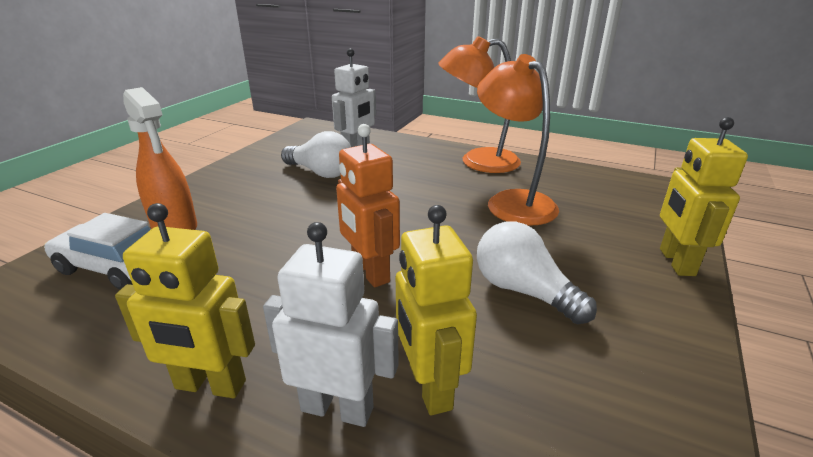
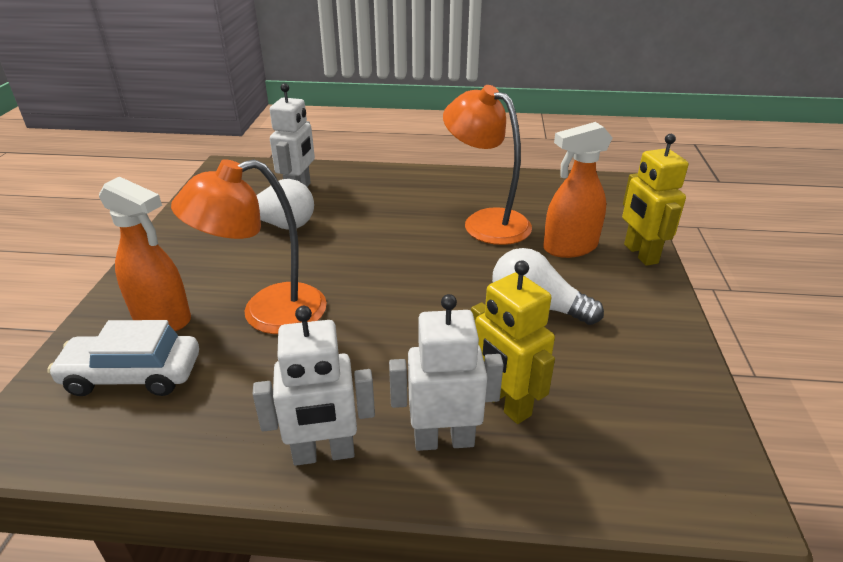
camera: 20 degrees left, 5 degrees up
(210, 385) = (324, 454): yellow robot -> white robot
(370, 272) = (397, 320): orange robot -> none
(478, 162) = (431, 183): orange lamp -> orange lamp (267, 313)
(592, 240) = (569, 247): none -> orange spray bottle

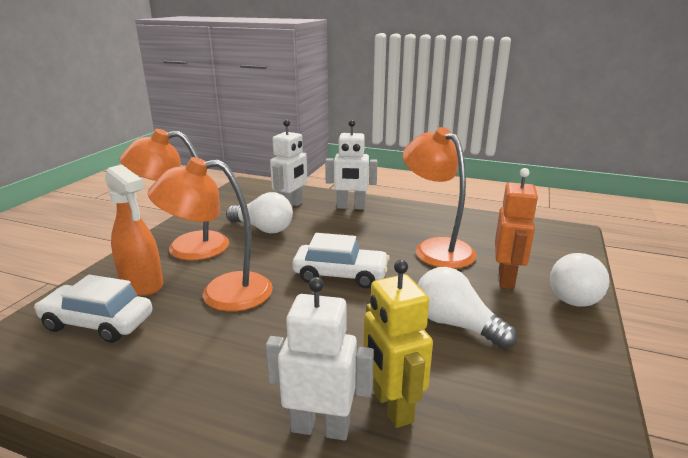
camera: 15 degrees right, 10 degrees down
(192, 262) = (185, 247): none -> orange lamp
(324, 454) = (210, 417): white robot -> white robot (351, 207)
(395, 269) = (340, 275): none -> white car
(569, 247) = (506, 279): orange spray bottle -> orange robot
(640, 254) = (576, 294): yellow robot -> white light bulb

